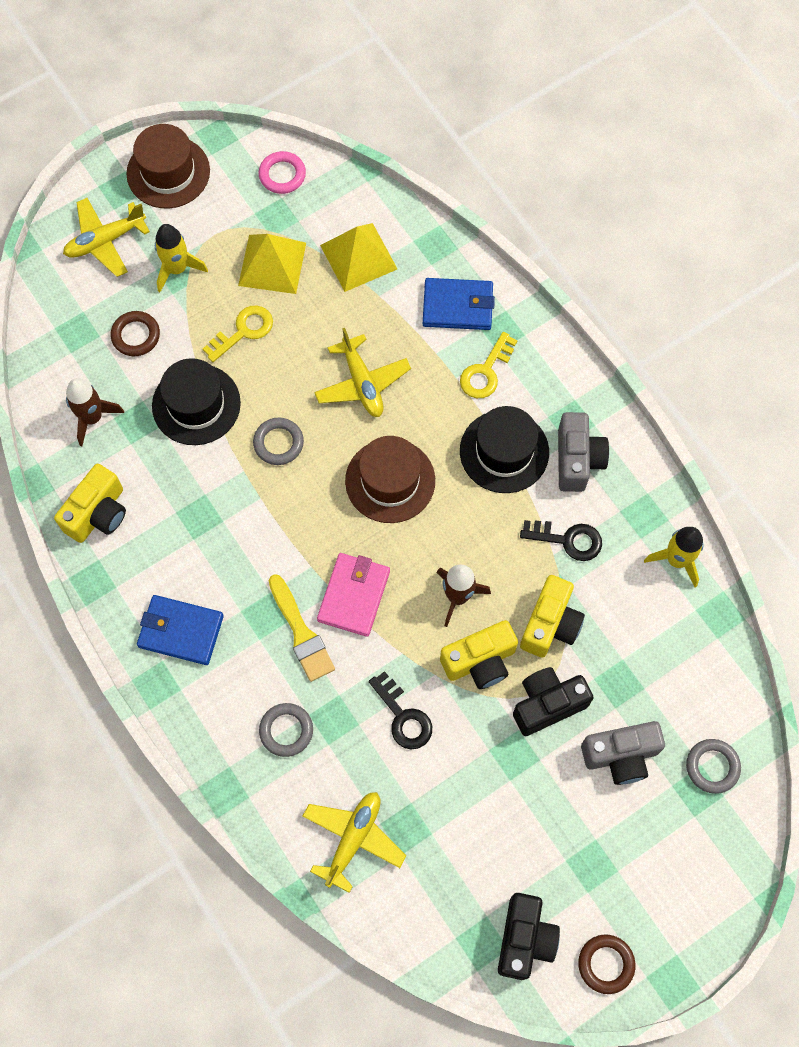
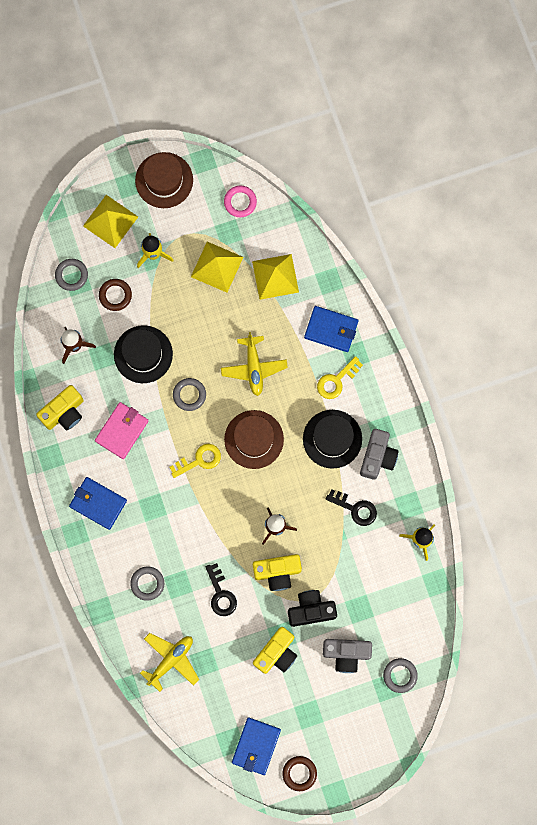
camera: 15 degrees right, 10 degrees up
(66, 324) = (71, 275): none -> grey ring
(105, 241) = (110, 221): yellow plane -> yellow pyramid
(243, 331) = (186, 310): yellow key -> yellow key (199, 460)
(301, 633) = (172, 524): yellow brush -> none
(354, 596) = (211, 509): pink wallet -> pink wallet (122, 431)
(524, 939) = (256, 746): black camera -> blue wallet
(550, 624) = (328, 560): yellow camera -> yellow camera (276, 653)

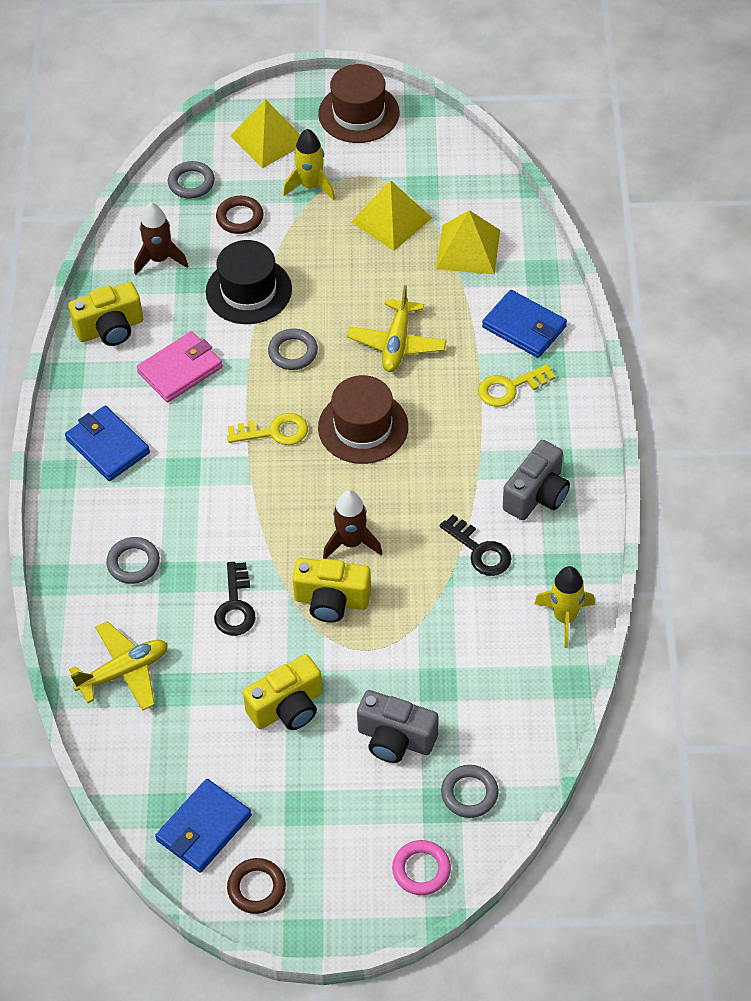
camera: 20 degrees right, 25 degrees down
(240, 202) = (451, 159): pink ring -> pink ring (421, 870)
(311, 610) = (363, 664): black camera -> none
(332, 439) = (478, 455): black hat -> none

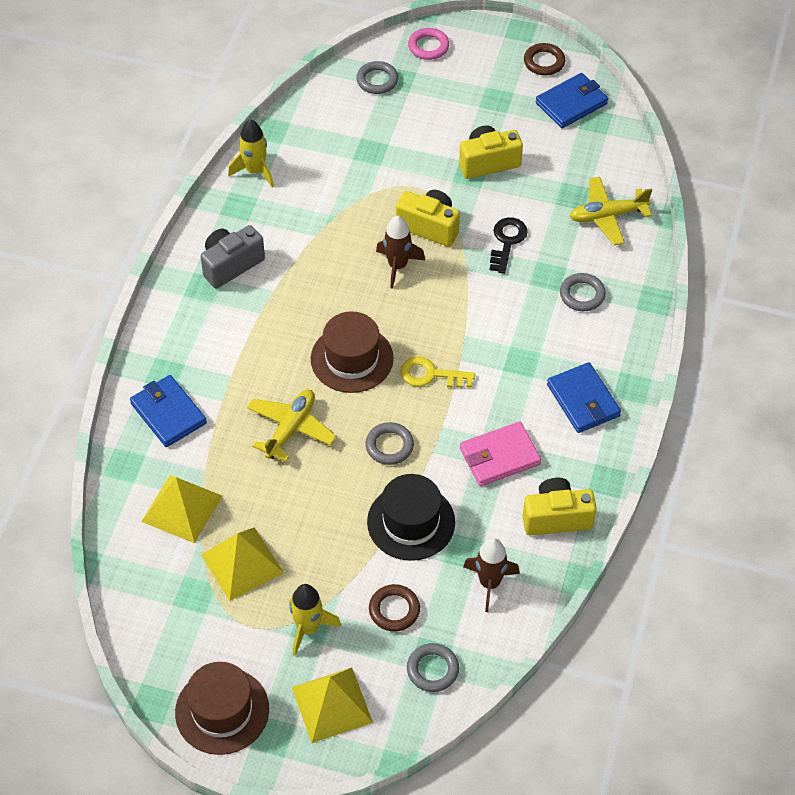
camera: 165 degrees left, 0 degrees up
(395, 739) = (416, 124): grey camera -> none
(480, 551) = (297, 234): black key -> none
(509, 388) = (209, 360): yellow key -> none

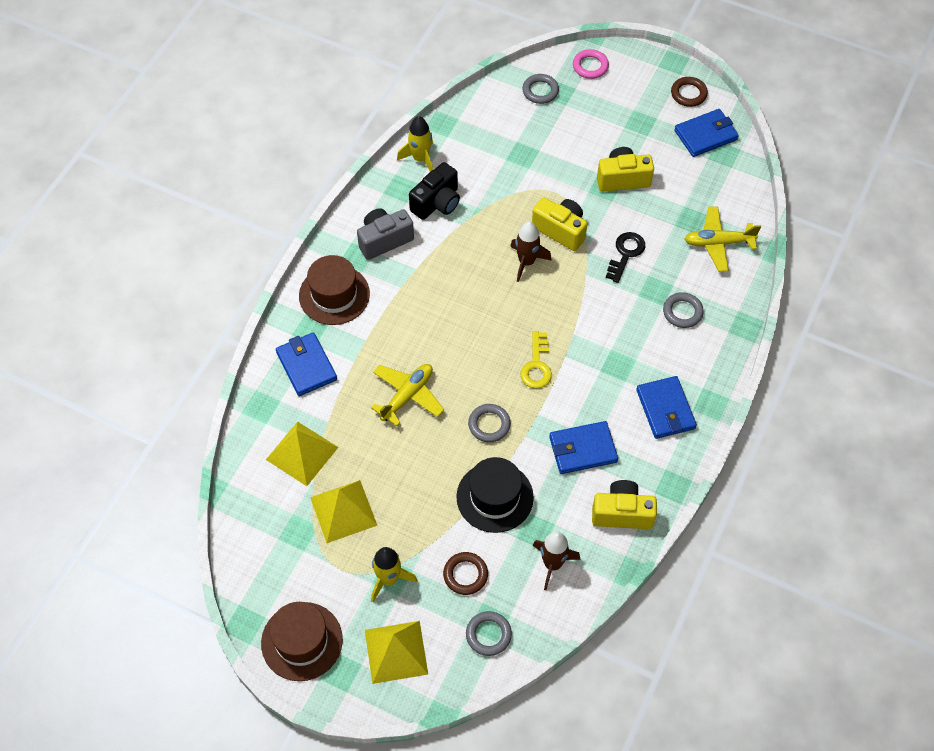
camera: 10 degrees right, 5 degrees up
(283, 216) = (437, 203): none -> black camera
(352, 359) = (471, 340): brown hat -> brown hat (334, 295)
(430, 375) = (537, 365): yellow key -> yellow key turned 105 degrees counterclockwise
(499, 456) = (583, 449): pink wallet -> blue wallet

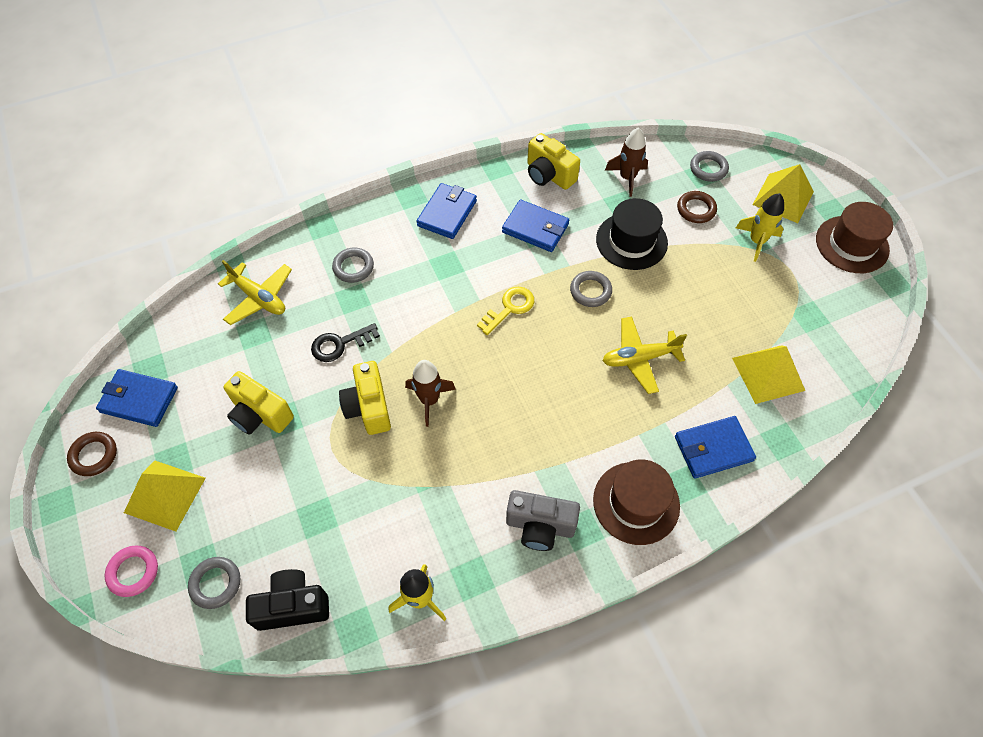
camera: 140 degrees left, 0 degrees up
(306, 366) = (713, 448): blue wallet -> blue wallet turned 60 degrees clockwise
(343, 511) = (761, 307): yellow pyramid -> yellow pyramid (165, 495)
(437, 203) = (451, 528): black camera -> black camera (293, 606)

